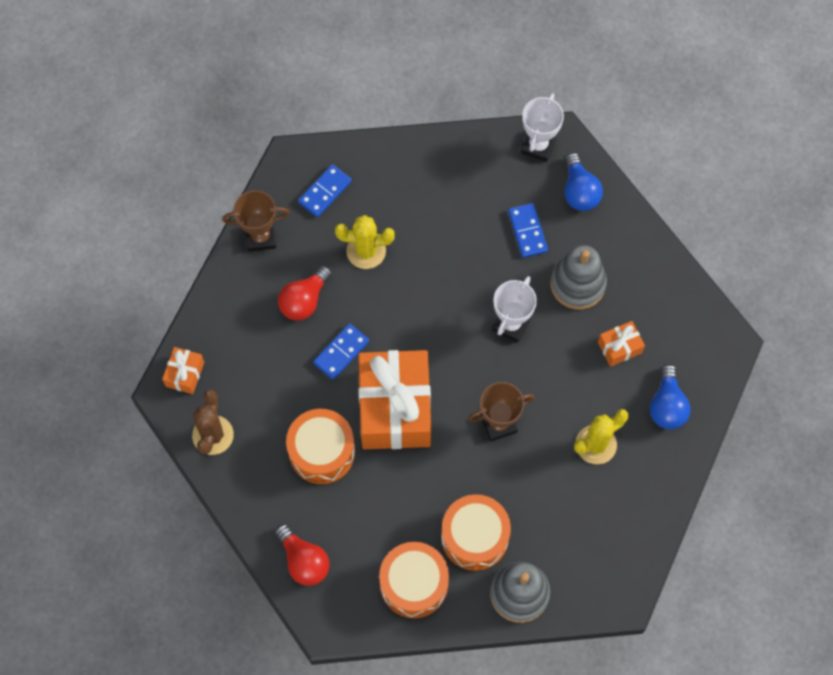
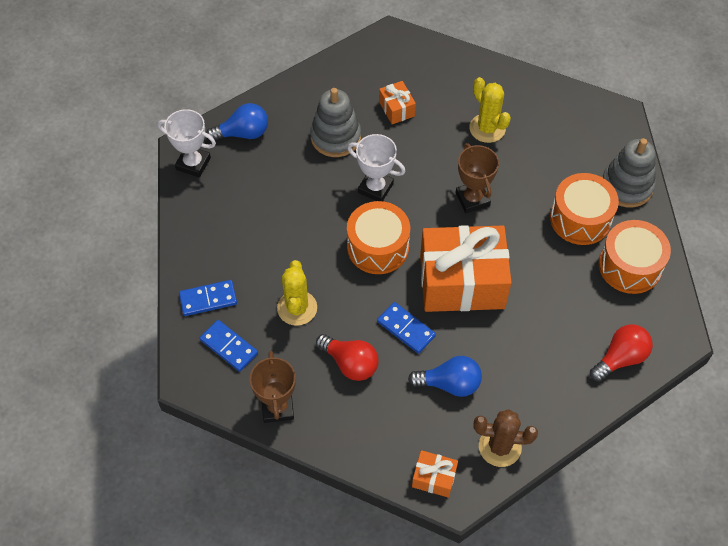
camera: 90 degrees left, 10 degrees down
(322, 452) = (510, 344): orange drum -> orange drum (378, 247)
(527, 231) = (282, 174): blue domino -> blue domino (208, 299)
(667, 405) = (449, 78): blue light bulb -> blue light bulb (449, 384)

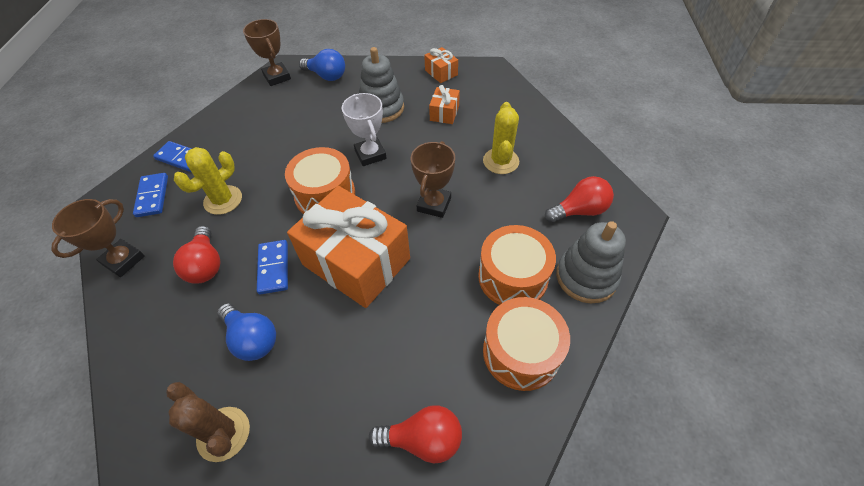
camera: 40 degrees right, 5 degrees down
(193, 164) = (277, 77): white trophy -> brown trophy
(434, 478) = (143, 414): orange gift -> orange gift (441, 73)
(581, 136) = (579, 211): none -> red light bulb

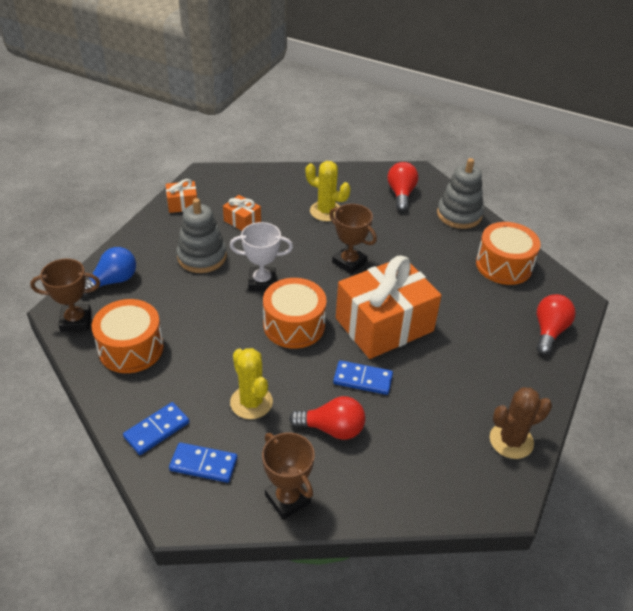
camera: 70 degrees left, 10 degrees down
(252, 338) = (431, 408): blue light bulb -> none
(512, 277) = (442, 247): orange drum -> orange drum (131, 348)

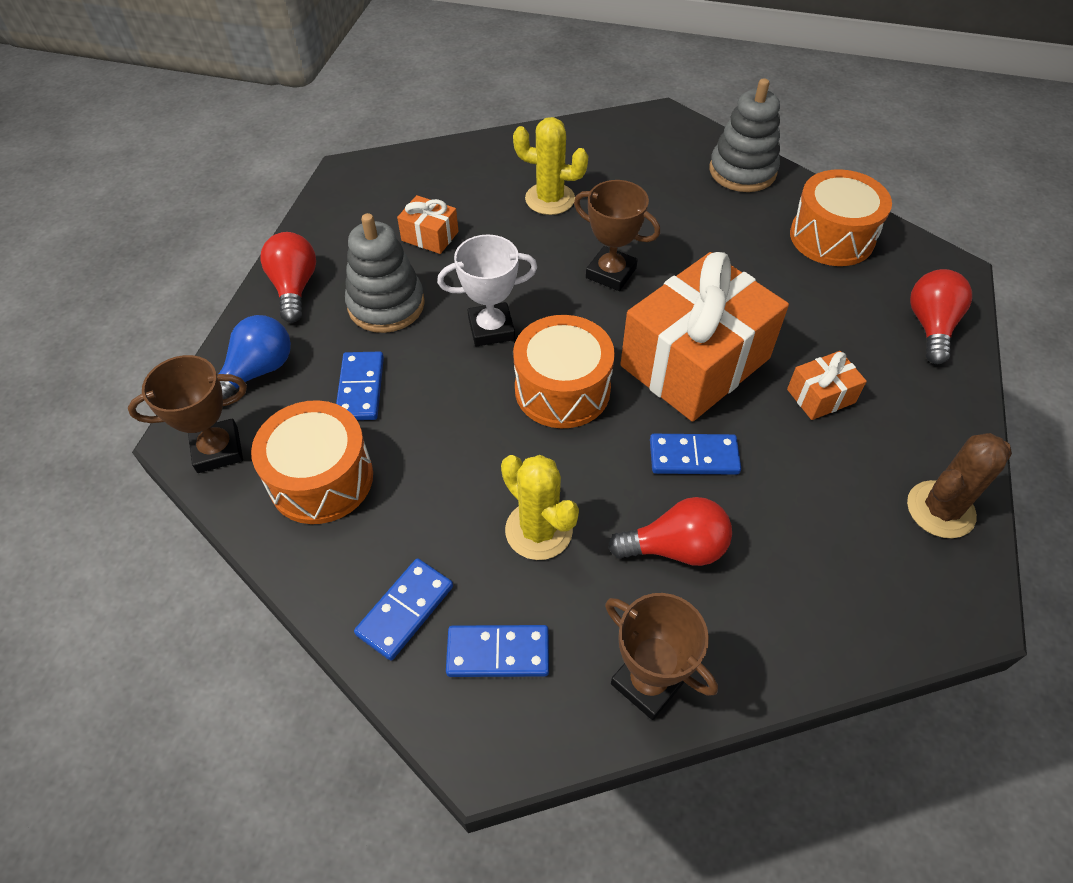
camera: 10 degrees left, 10 degrees up
(170, 302) = (360, 388): none -> blue domino
(182, 204) = (329, 225): orange gift -> orange gift (820, 396)
(401, 194) = (649, 154): red light bulb -> red light bulb (294, 288)

